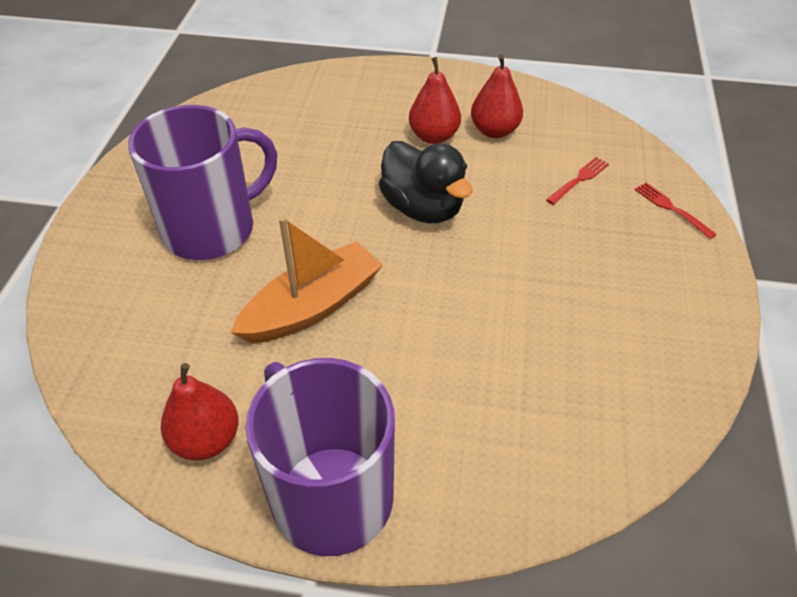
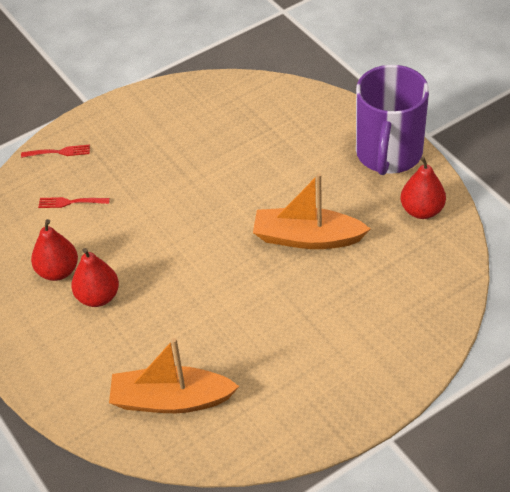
camera: 130 degrees left, 0 degrees up
(212, 229) = (311, 331): purple mug -> none
(278, 118) = (171, 400): none -> orange boat
(423, 208) = (178, 251): black duck -> none
(672, 209) = (58, 152): red fork -> red fork turned 105 degrees counterclockwise

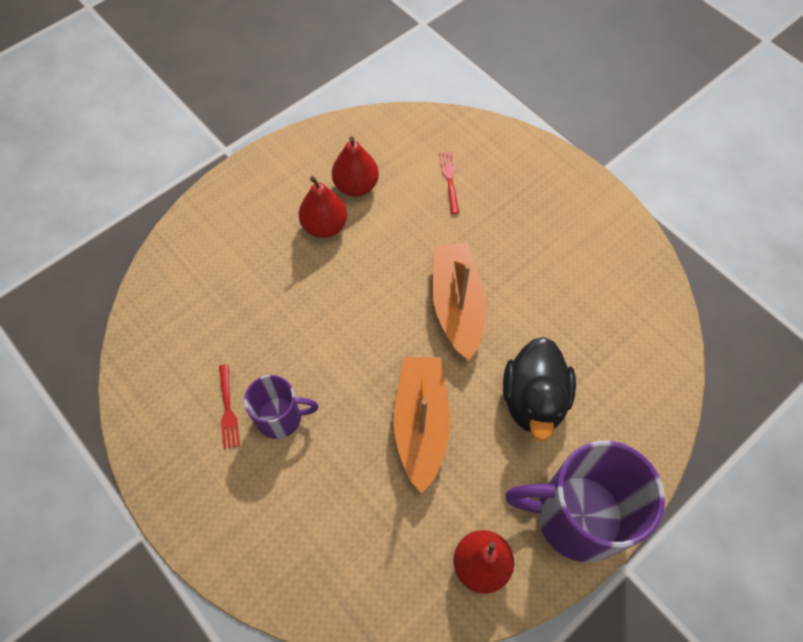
camera: 80 degrees right, 15 degrees up
(58, 152) = (519, 155): red fork -> red fork (228, 409)
(171, 400) = (197, 310): orange boat -> orange boat (457, 305)
(290, 333) = (281, 417): none -> purple mug
(295, 168) = (534, 400): none -> black duck

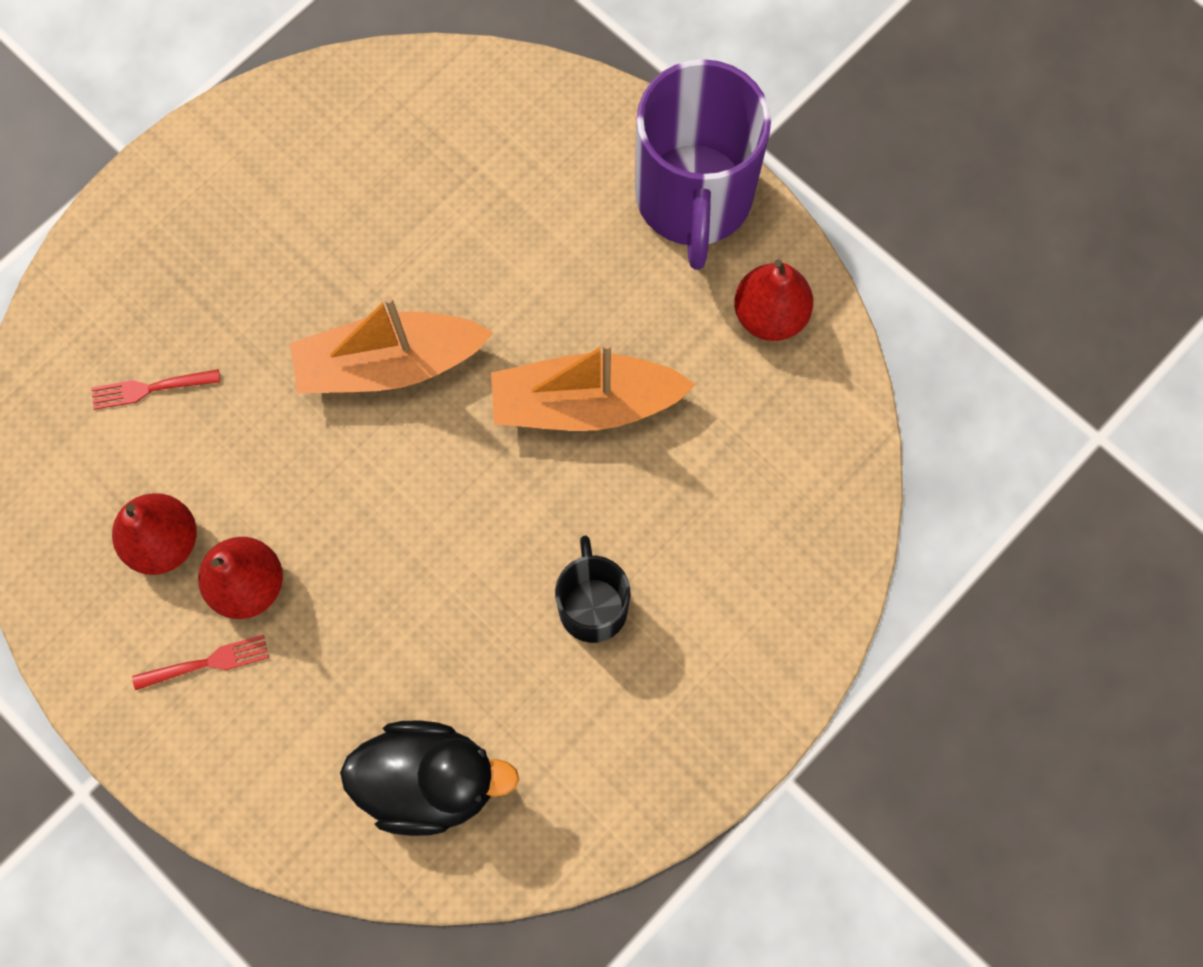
camera: 95 degrees left, 10 degrees up
(228, 409) = (586, 688): red fork -> red fork (206, 663)
(281, 417) = (592, 605): purple mug -> black mug
(534, 400) = (536, 253): black duck -> black duck (430, 780)

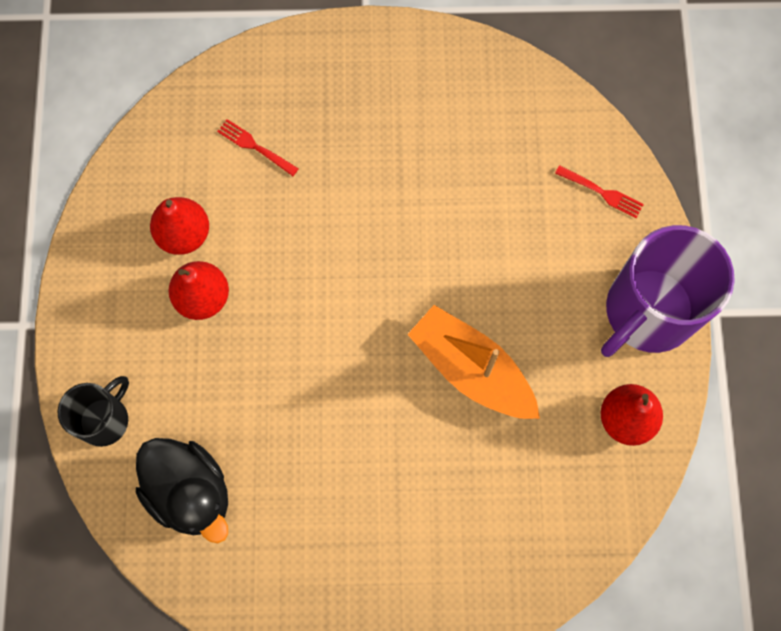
camera: 45 degrees right, 0 degrees up
(206, 663) = (142, 318): red fork -> red fork (601, 192)
(389, 364) = (388, 248): orange boat -> none
(592, 605) = (365, 484): black mug -> black mug (105, 419)

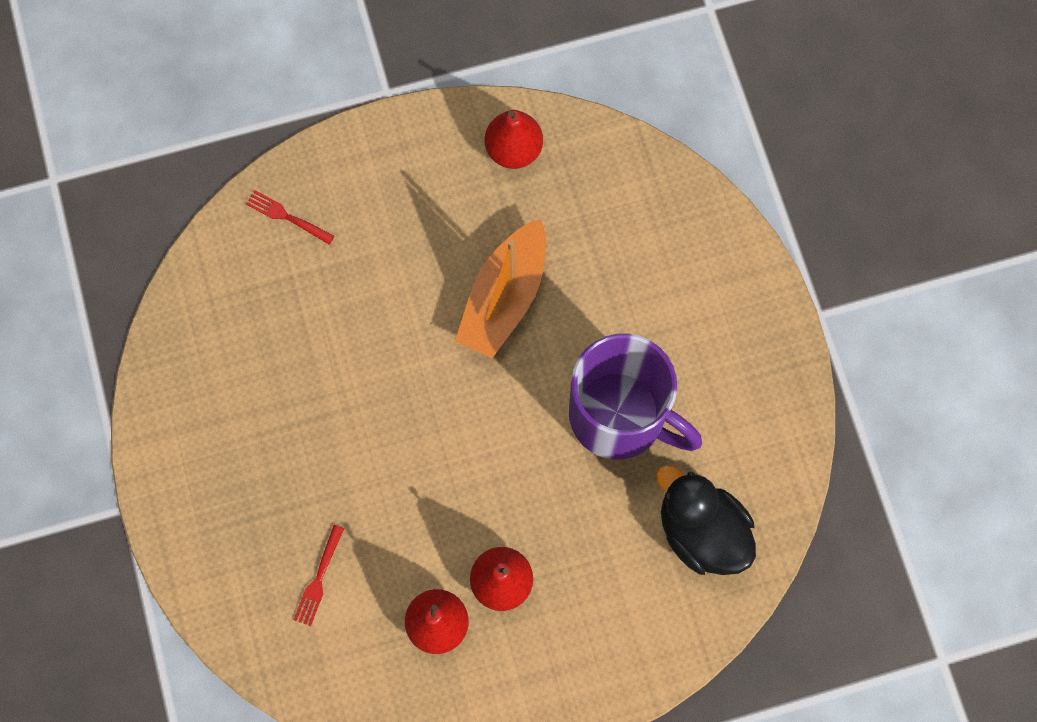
camera: 105 degrees left, 0 degrees up
(105, 419) = (655, 641): black mug -> none
(190, 492) = (701, 531): black duck -> black duck turned 75 degrees counterclockwise
(601, 192) = (287, 217): red fork -> red fork turned 75 degrees counterclockwise
(647, 312) = (403, 150): purple mug -> purple mug (620, 416)

